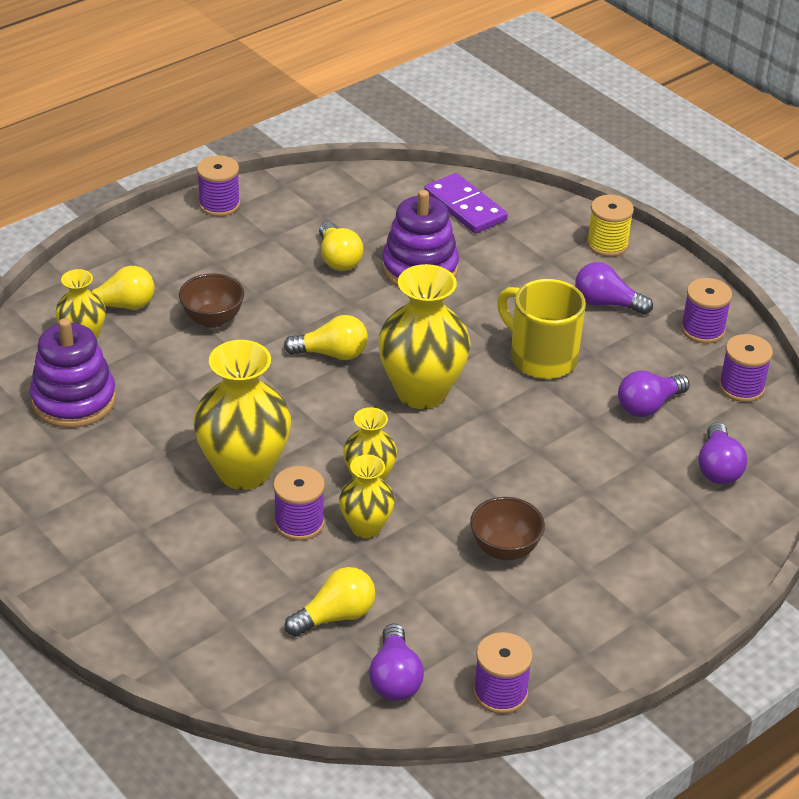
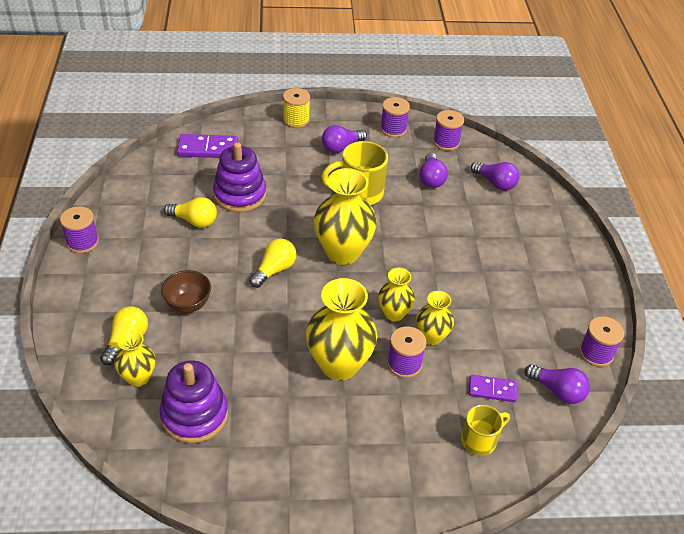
camera: 55 degrees left, 5 degrees up
(246, 636) = (480, 441): none -> yellow mug
(335, 616) = (492, 390): yellow light bulb -> purple domino
(505, 549) = (493, 291): brown bowl -> none

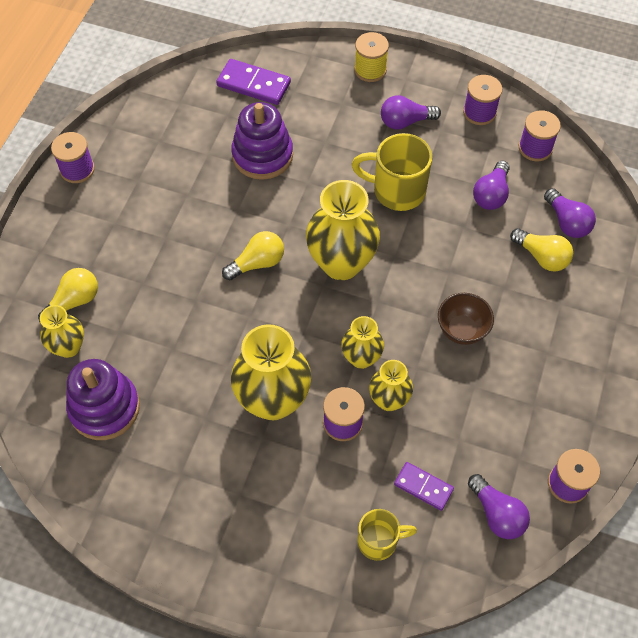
camera: 25 degrees right, 15 degrees up
(188, 304) = (151, 278): brown bowl -> brown bowl (462, 330)
(194, 221) = (200, 176): yellow light bulb -> yellow light bulb (542, 257)

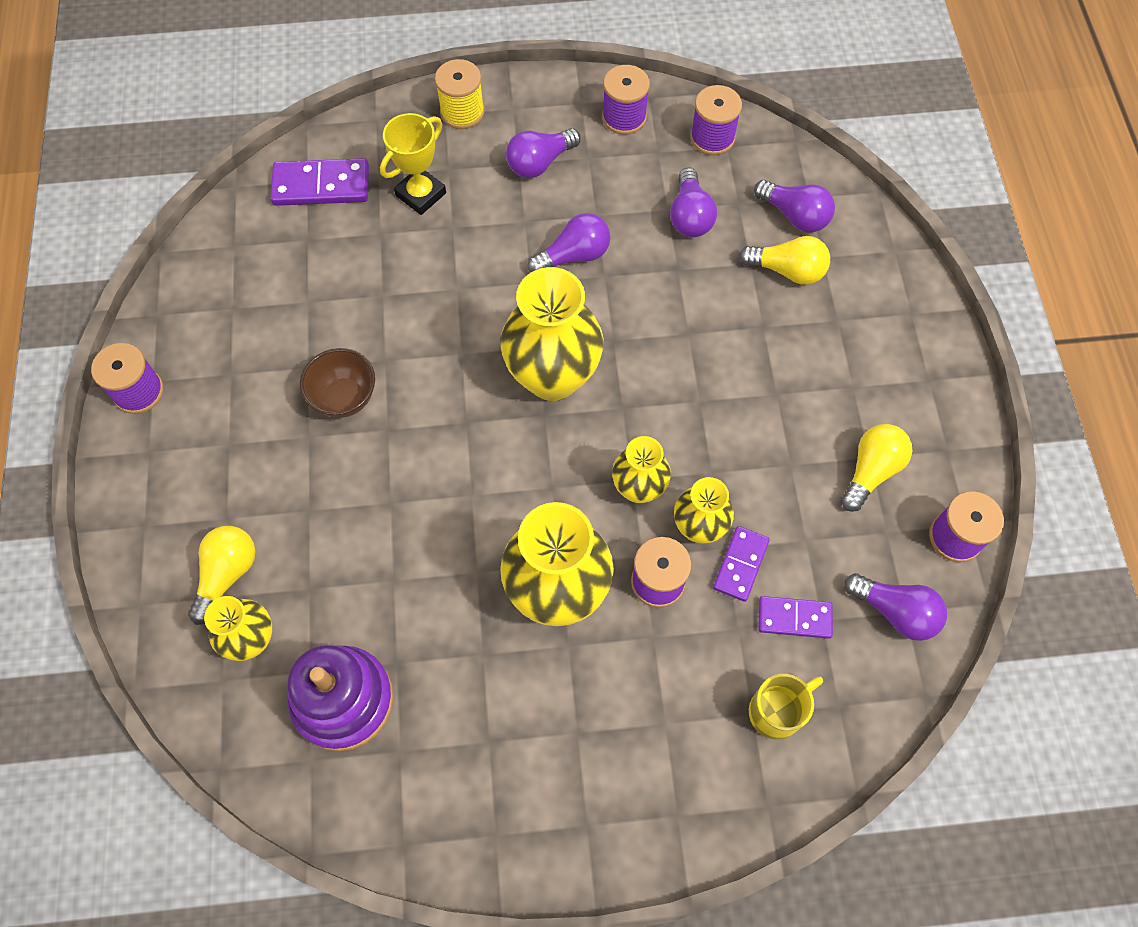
camera: 25 degrees left, 5 degrees up
(257, 263) = (446, 420): yellow light bulb -> yellow light bulb (871, 471)
(262, 155) = (381, 275): purple stacking toy -> none
(315, 113) = (421, 194): none -> yellow trophy
(397, 190) = (574, 255): yellow mug -> purple light bulb
(405, 436) = (741, 564): none -> purple domino
(462, 330) = (740, 401): brown bowl -> brown bowl (344, 398)

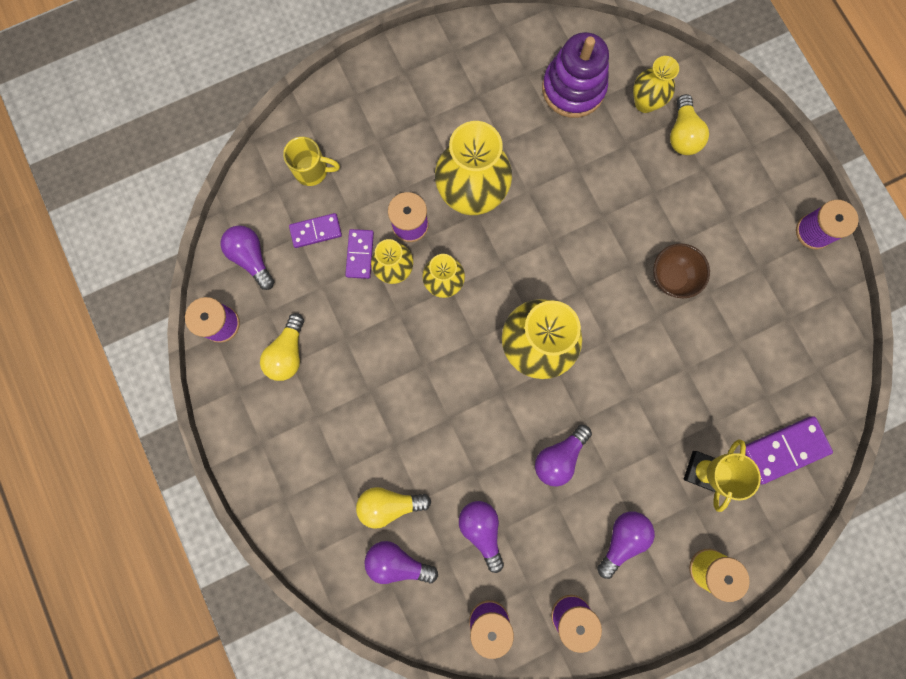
camera: 160 degrees right, 15 degrees up
(777, 711) = (312, 171): yellow mug -> yellow mug turned 120 degrees counterclockwise
(895, 611) = (252, 258): purple light bulb -> purple light bulb turned 45 degrees clockwise

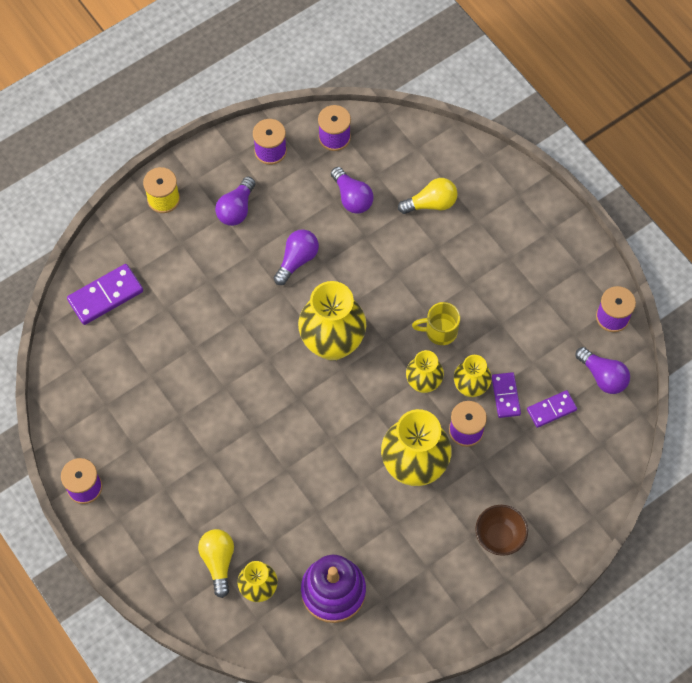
camera: 170 degrees right, 15 degrees down
(288, 353) = (547, 303): yellow light bulb -> none
(312, 171) = (570, 465): yellow mug -> yellow mug (440, 331)
(397, 561) = (415, 165): purple light bulb -> none
(671, 277) = (215, 423): brown bowl -> brown bowl (499, 537)
(702, 470) = (174, 269): yellow trophy -> none

